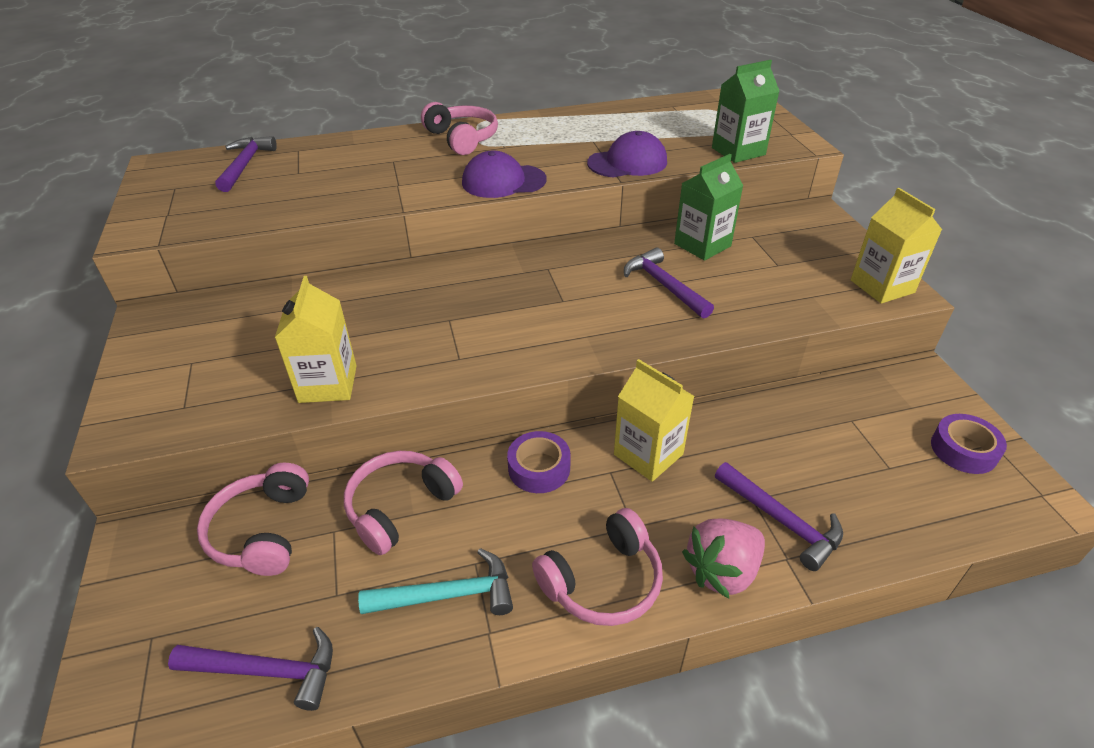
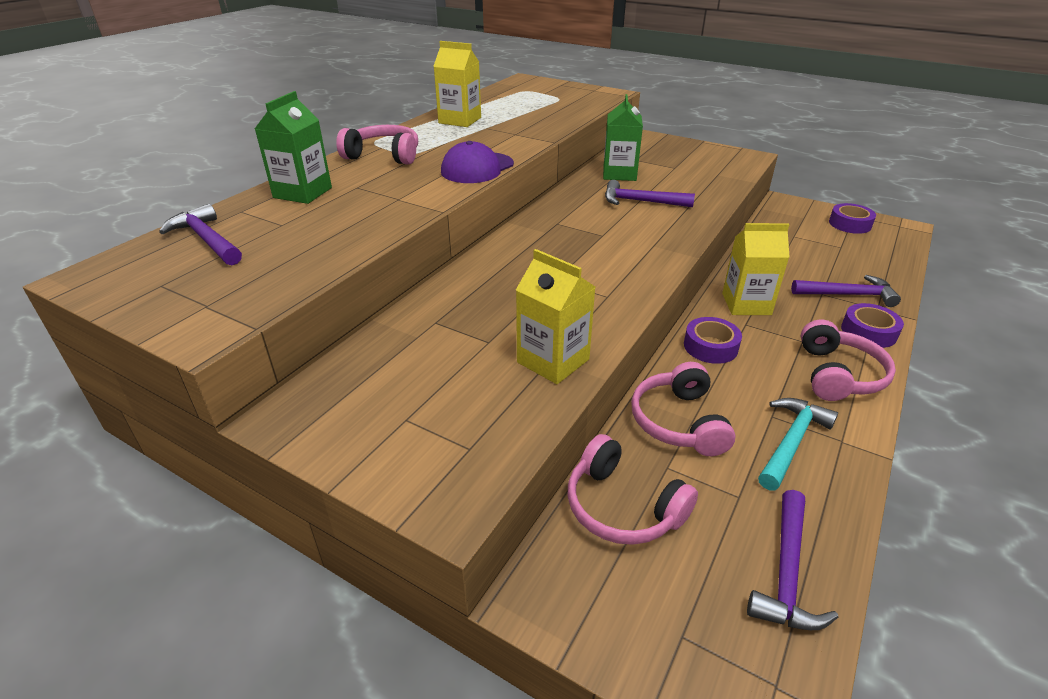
camera: 45 degrees left, 5 degrees down
(266, 671) = (786, 572): purple hammer -> purple hammer turned 150 degrees clockwise
(627, 162) = (535, 131): purple cap -> none
(722, 571) = (868, 332): pink strawberry -> purple tape
(738, 151) = (586, 106): green carton -> green carton (302, 193)
(882, 286) = (736, 157): yellow carton -> yellow carton (460, 120)

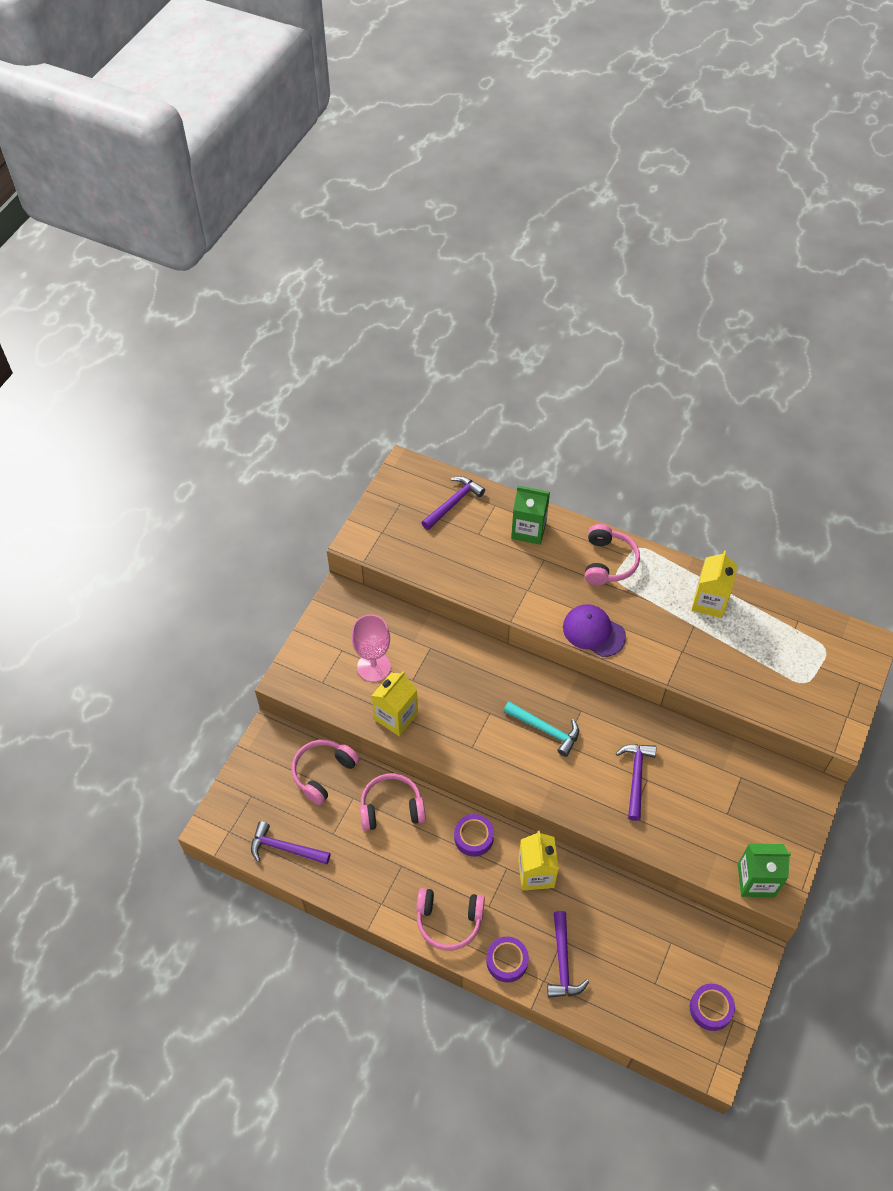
camera: 85 degrees right, 20 degrees up
(453, 381) = (374, 667): none -> pink goblet
(619, 174) = (698, 761): green carton -> green carton (756, 880)
(791, 442) = (378, 872): turquoise hammer -> turquoise hammer (545, 729)

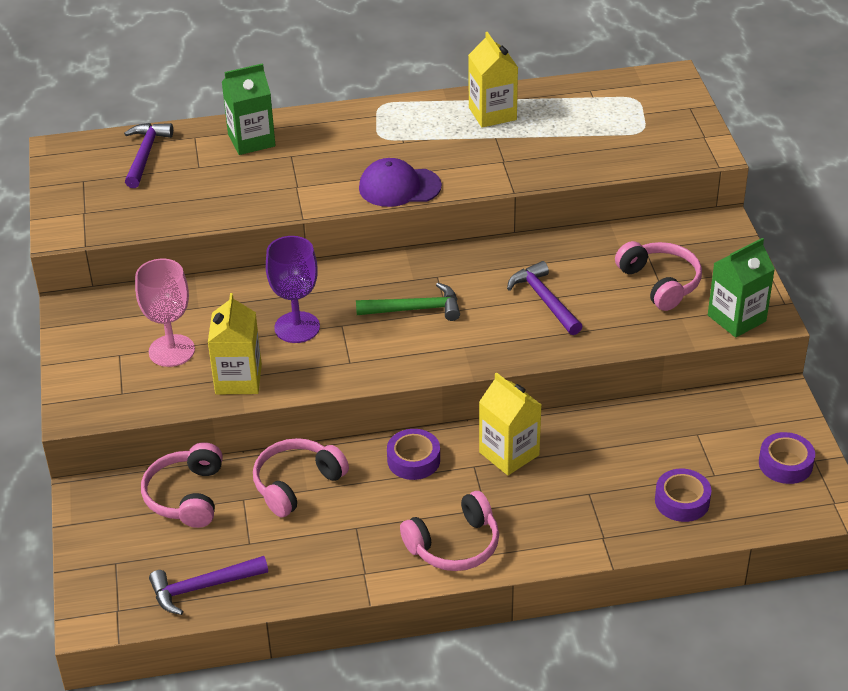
camera: 35 degrees left, 15 degrees down
(461, 697) = (297, 327): none -> purple goblet
(507, 961) = (549, 543): purple tape -> purple tape (682, 501)
(545, 729) = (415, 309): turquoise hammer -> green hammer
(563, 962) = (607, 510): purple hammer -> none
(608, 562) = (361, 128): pink headphones -> pink headphones (660, 283)

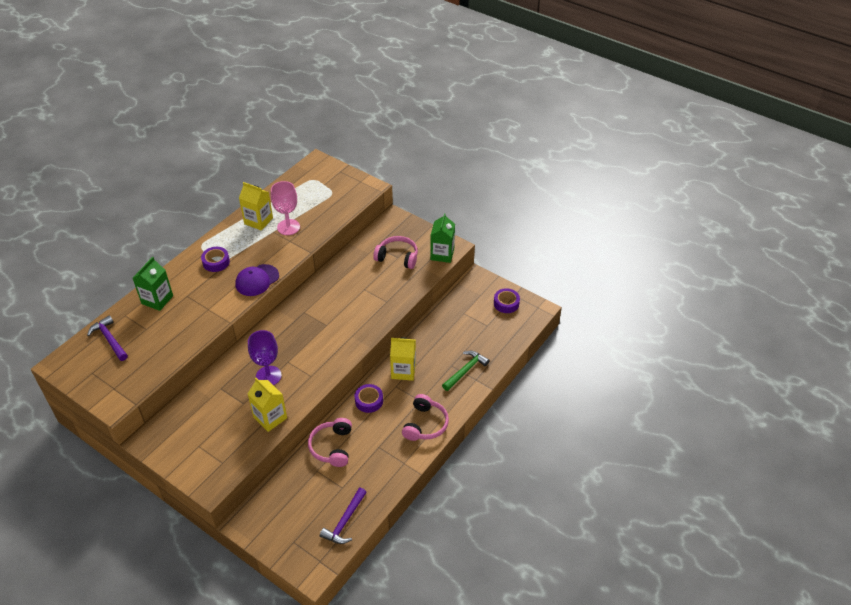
camera: 45 degrees left, 5 degrees up
(171, 351) = (222, 426): pink goblet -> pink goblet (288, 227)
(186, 496) = (290, 488): pink headphones -> none
(415, 309) = (311, 333): green hammer -> green hammer (465, 370)
(544, 300) = (360, 294): purple hammer -> none
(682, 501) = (487, 344): purple tape -> purple tape (216, 262)

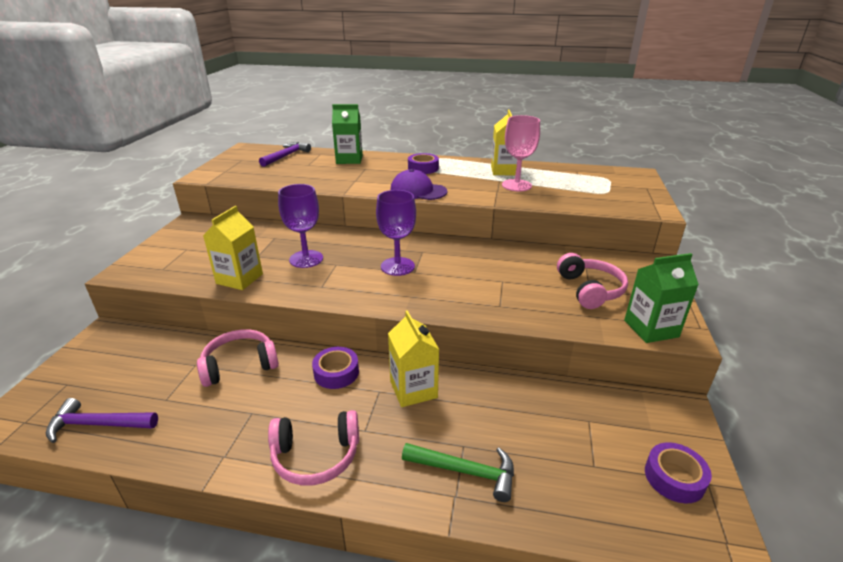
camera: 65 degrees right, 15 degrees down
(313, 331) = (397, 266): none -> purple goblet

